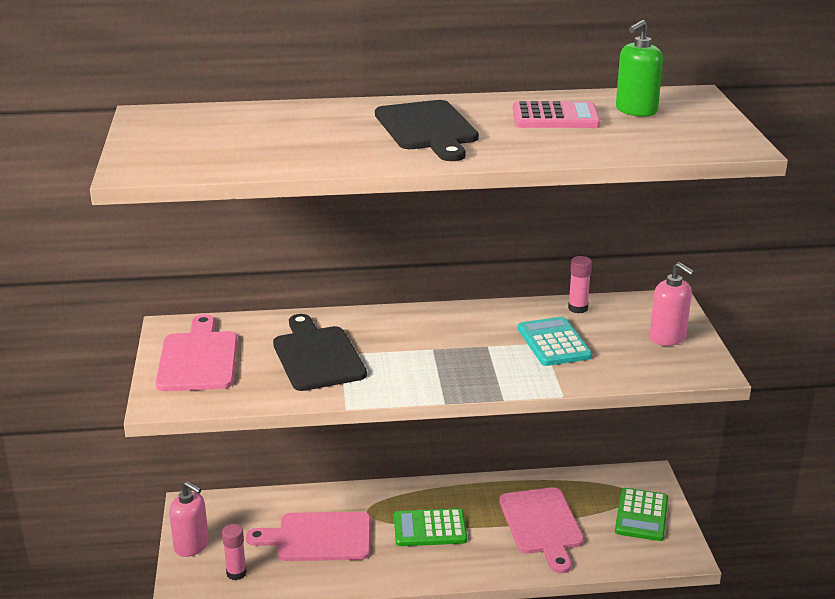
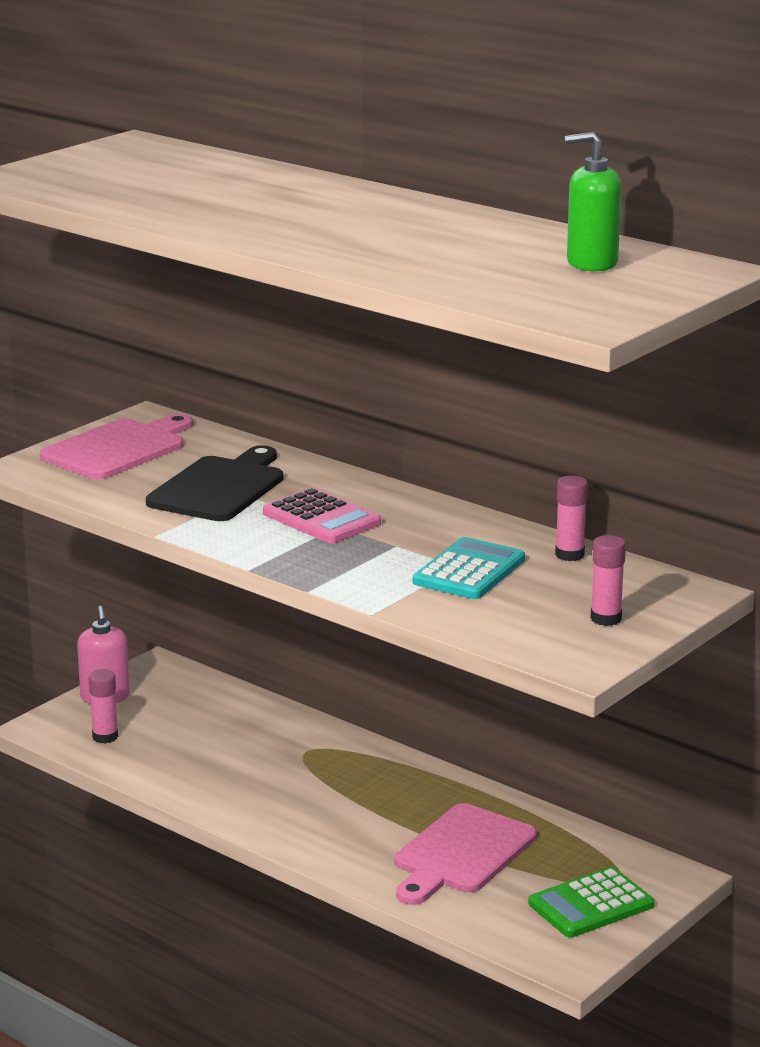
camera: 45 degrees right, 5 degrees down
(318, 538) = (223, 748): pink cutting board -> none
(428, 129) = (331, 218): black cutting board -> none
(430, 529) = (340, 796): green calculator -> none
(555, 117) = (485, 244): pink calculator -> pink calculator (321, 518)
(667, 338) = (606, 619): pink soap dispenser -> pink glue stick

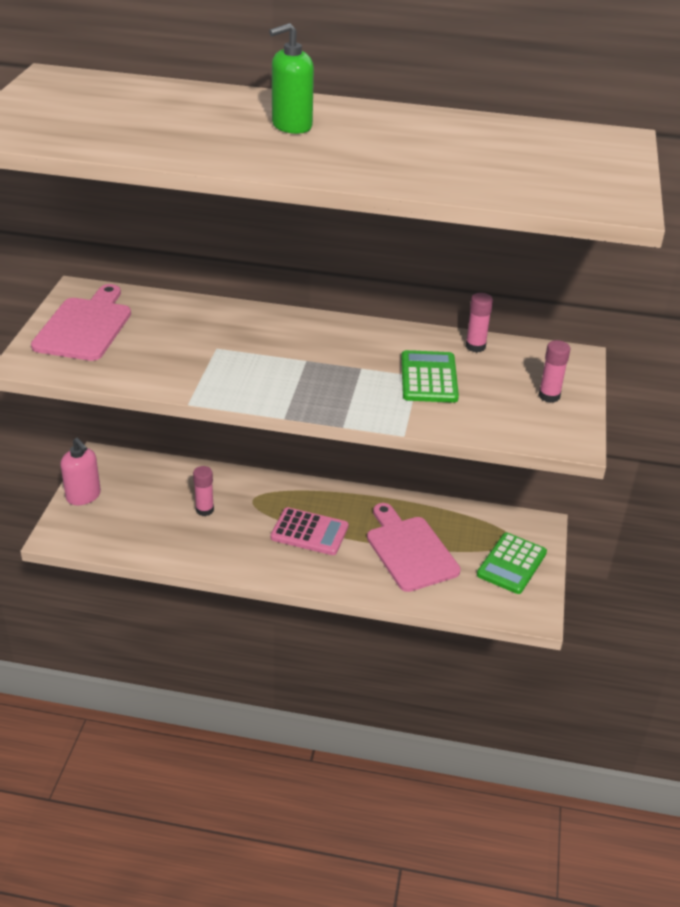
camera: 30 degrees left, 15 degrees up
(105, 737) = (109, 530): pink glue stick -> pink glue stick (204, 510)
(219, 487) = (193, 346): black cutting board -> none
(321, 518) = (290, 356): pink calculator -> pink calculator (309, 532)
(461, 853) = (409, 550): pink cutting board -> pink cutting board turned 150 degrees clockwise
(469, 571) = (429, 378): turquoise calculator -> green calculator
(591, 263) = (540, 147): green soap dispenser -> green soap dispenser (291, 126)

